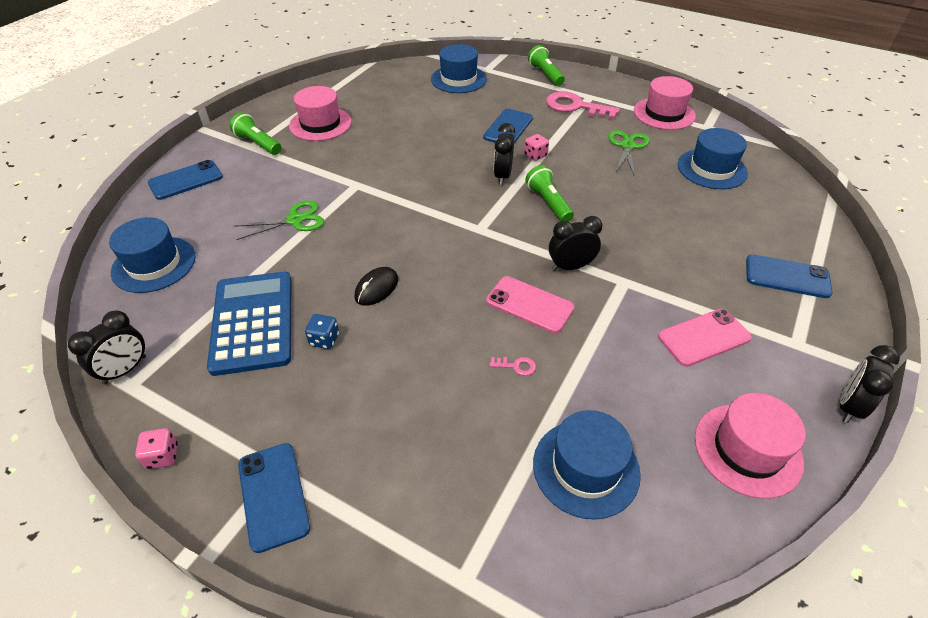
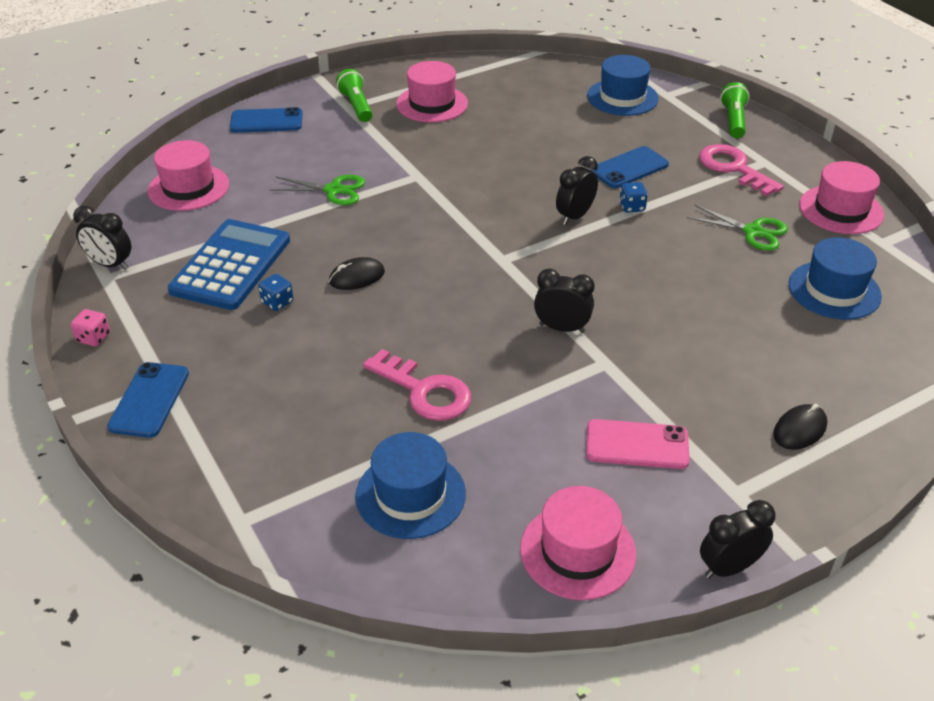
camera: 30 degrees right, 5 degrees down
(125, 370) = (110, 264): black clock -> black clock turned 45 degrees clockwise
(154, 264) = (188, 188): blue hat -> pink hat
(516, 366) = (425, 391): pink key -> pink key, size x2.47
(529, 304) = (486, 346): pink phone -> none
(535, 155) = (632, 207): pink dice -> blue dice
(548, 202) = (599, 259): green flashlight -> none
(627, 146) = (753, 231): green scissors -> green scissors turned 75 degrees clockwise
(787, 277) = (799, 430): blue phone -> black mouse

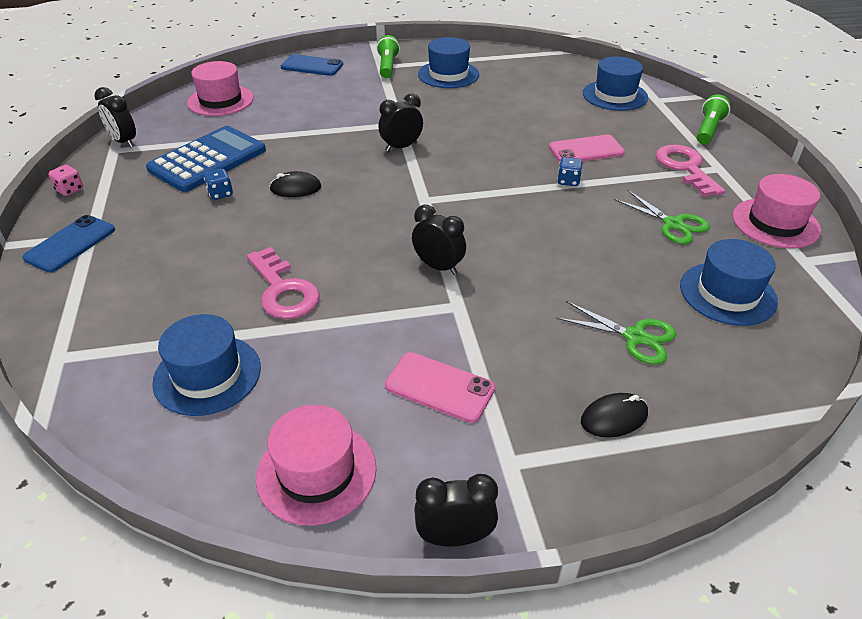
camera: 20 degrees right, 0 degrees up
(334, 190) = (326, 122): green scissors -> green scissors (635, 337)
(432, 104) = (448, 74): pink hat -> blue hat
(574, 216) = (511, 178): black clock -> black clock (401, 147)
(629, 168) = (586, 150): blue phone -> pink phone

